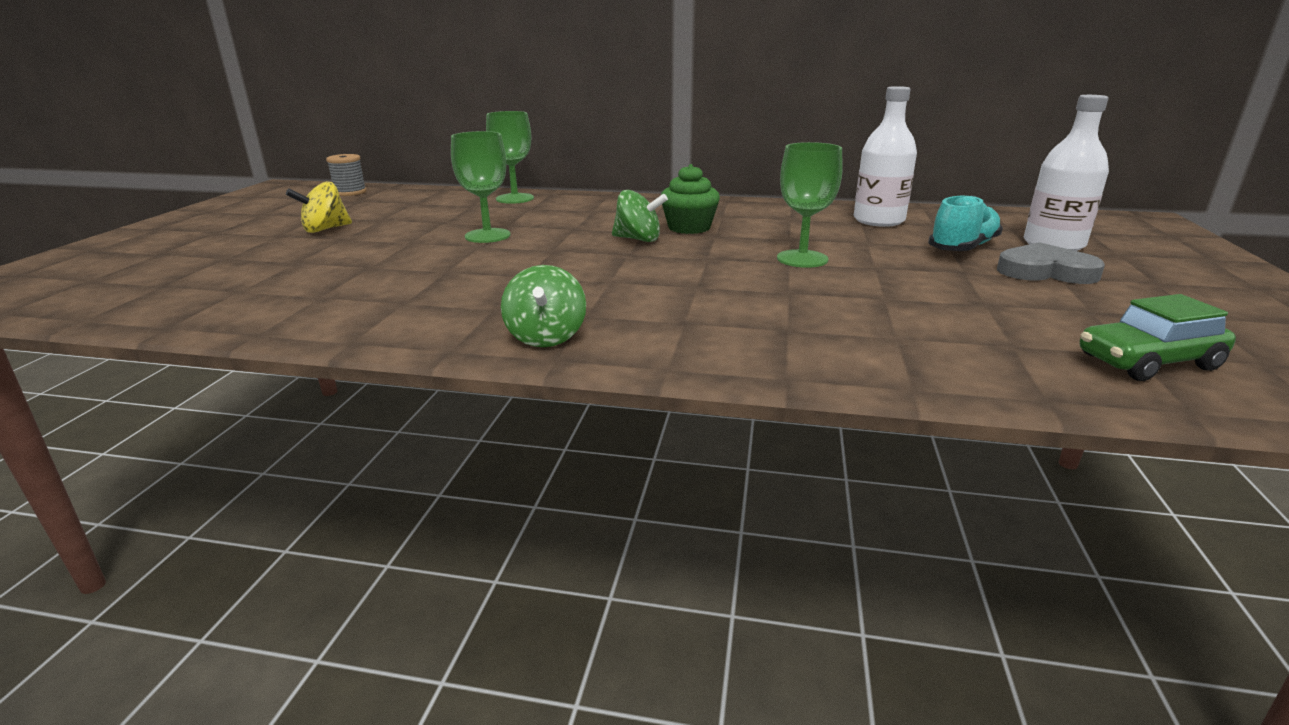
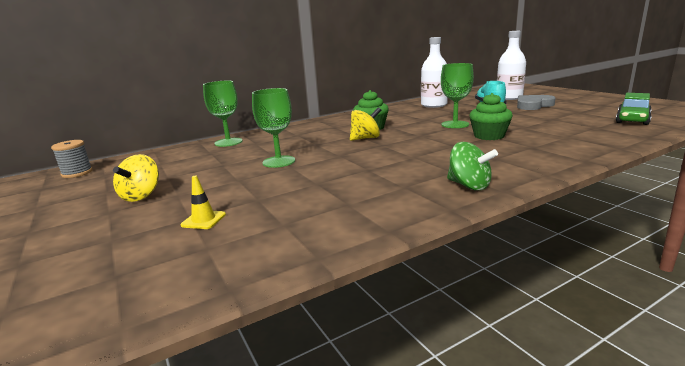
camera: 40 degrees left, 5 degrees down
(296, 267) = (203, 220): none -> yellow traffic cone
(638, 239) = (365, 138): green spinning top -> yellow spinning top
(787, 291) = (489, 136): none -> green cupcake

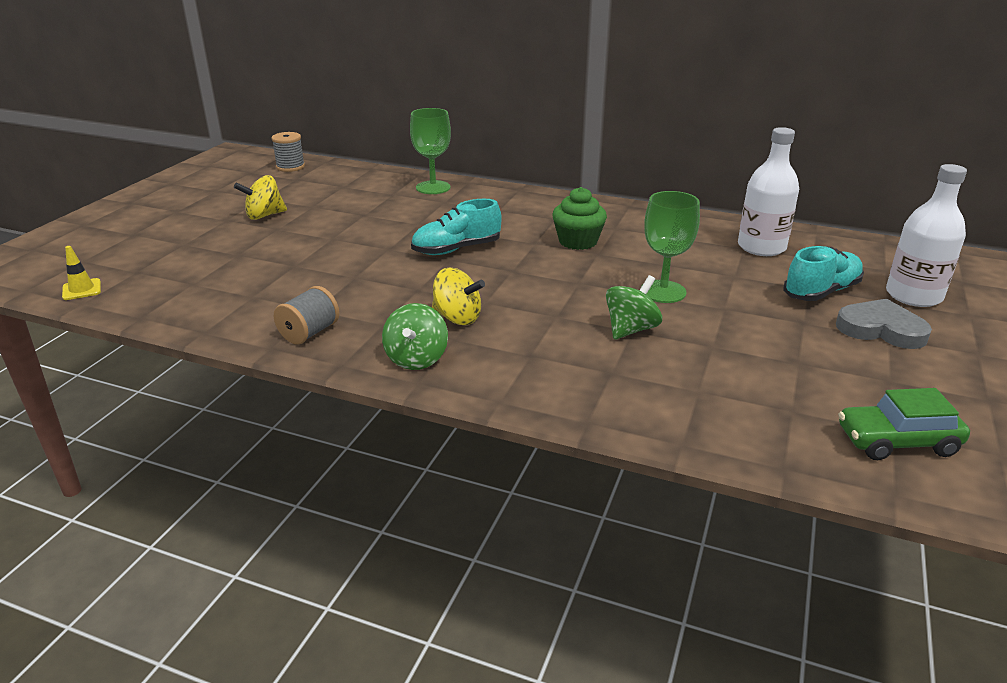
camera: 50 degrees right, 10 degrees up
(203, 220) = (237, 261): yellow traffic cone -> yellow traffic cone (82, 289)
(279, 161) = (398, 236): green goblet -> none
(330, 151) = (456, 249): none -> turquoise shoe
(365, 138) = (527, 253): yellow spinning top -> yellow spinning top (457, 318)
(385, 212) = (309, 333): none -> grey spool
(489, 136) = (631, 329): green cupcake -> green spinning top

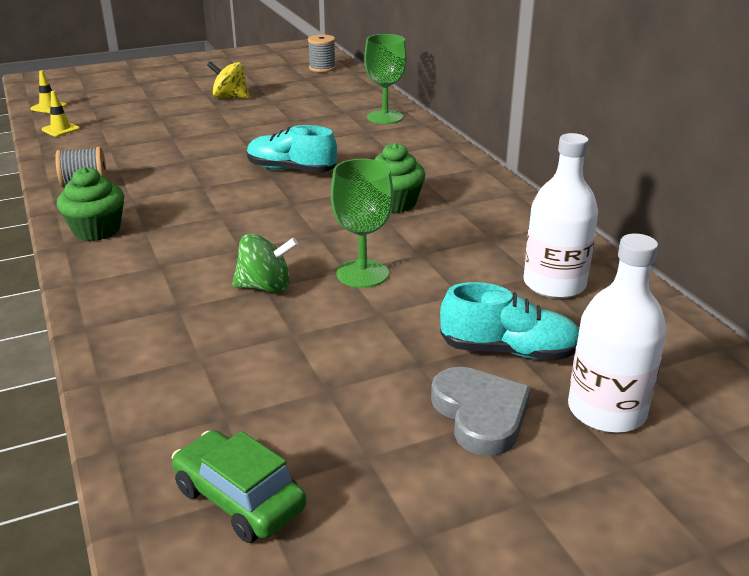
camera: 45 degrees right, 0 degrees up
(154, 302) = (60, 129): none -> yellow traffic cone
(416, 359) = (96, 230): green spinning top -> green cupcake
(457, 318) = (179, 217): yellow spinning top -> none

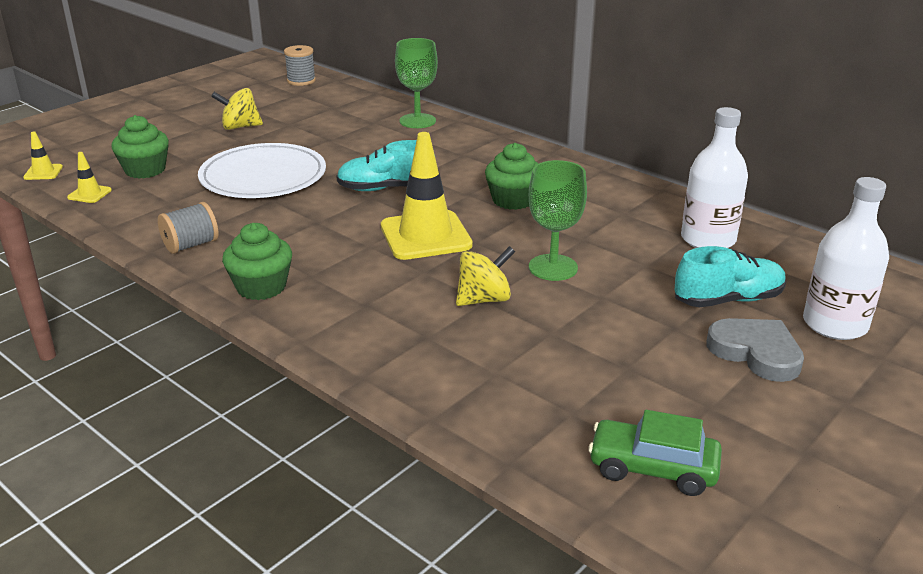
camera: 25 degrees left, 0 degrees up
(120, 118) = (145, 170): none -> green cupcake
(202, 141) = (263, 177): none -> white plate
(265, 287) = (484, 299): green spinning top -> yellow spinning top
(278, 218) = (425, 236): none -> yellow traffic cone

